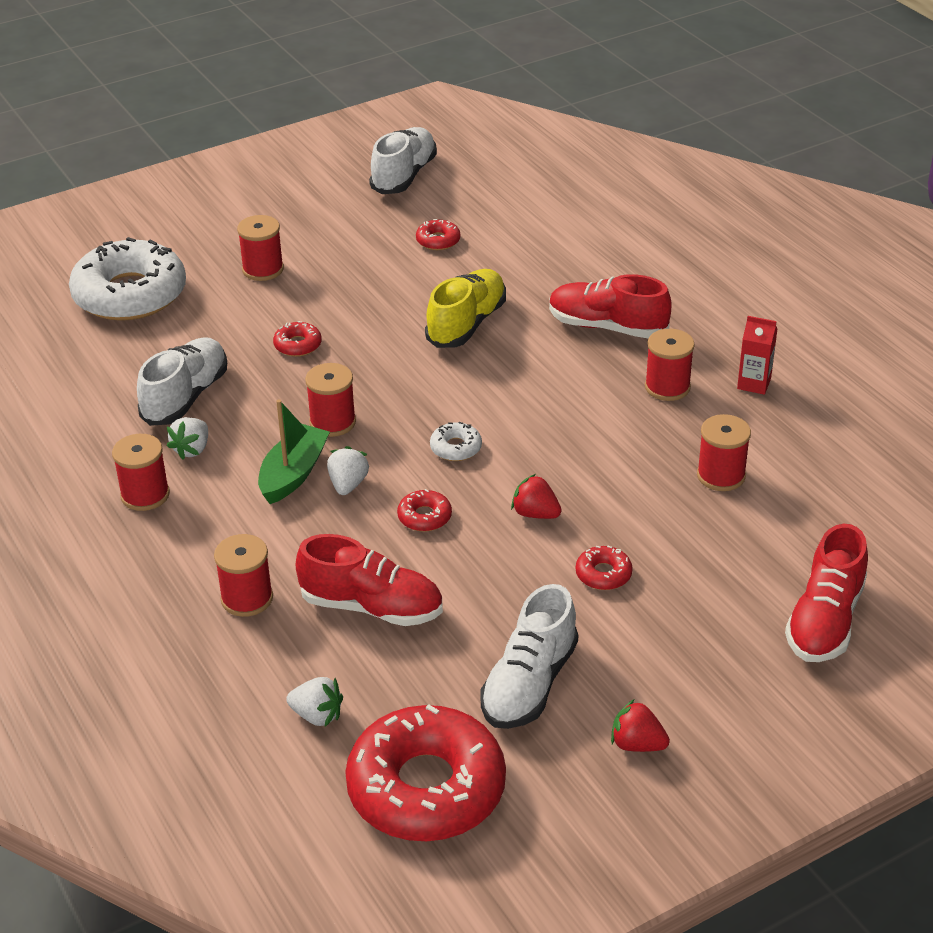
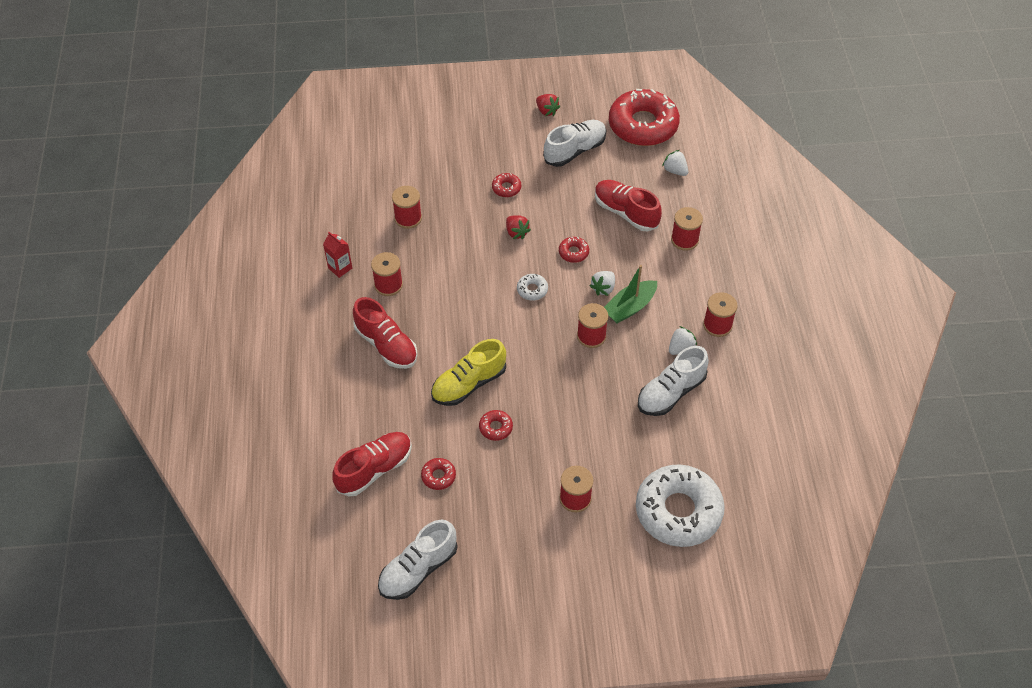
camera: 155 degrees left, 15 degrees up
(298, 345) = (584, 410): red donut -> red donut (495, 427)
(825, 621) = (426, 130): red shoe -> red shoe (374, 469)

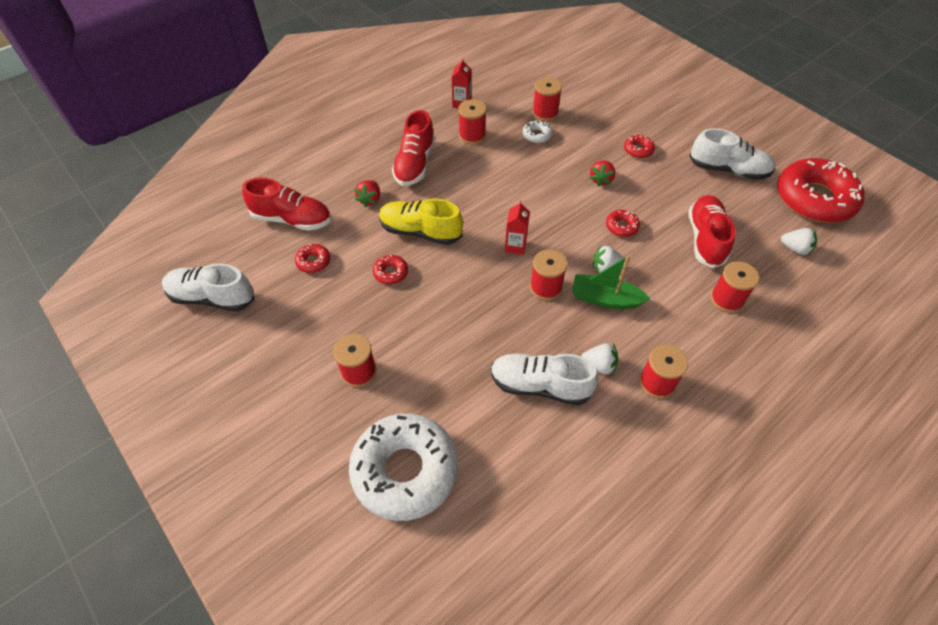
camera: 55 degrees right, 0 degrees up
(532, 290) = (554, 220): white donut -> white donut (537, 135)
(537, 330) = (515, 246): none -> red carton
(546, 111) = (745, 131): red strawberry -> red strawberry (370, 200)
(675, 170) = (795, 249): white strawberry -> white strawberry turned 105 degrees clockwise

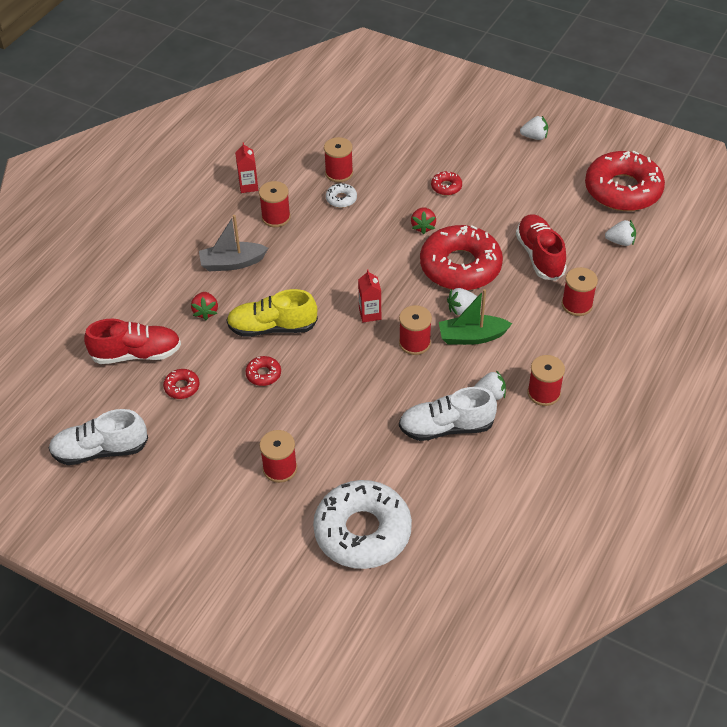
camera: 20 degrees left, 5 degrees down
(415, 164) = (232, 263): red shoe -> grey boat
(621, 226) = (460, 266): red donut -> red donut, size x2.48
(728, 170) = (537, 183): white shoe -> none
(741, 127) = (534, 137): none -> white strawberry

